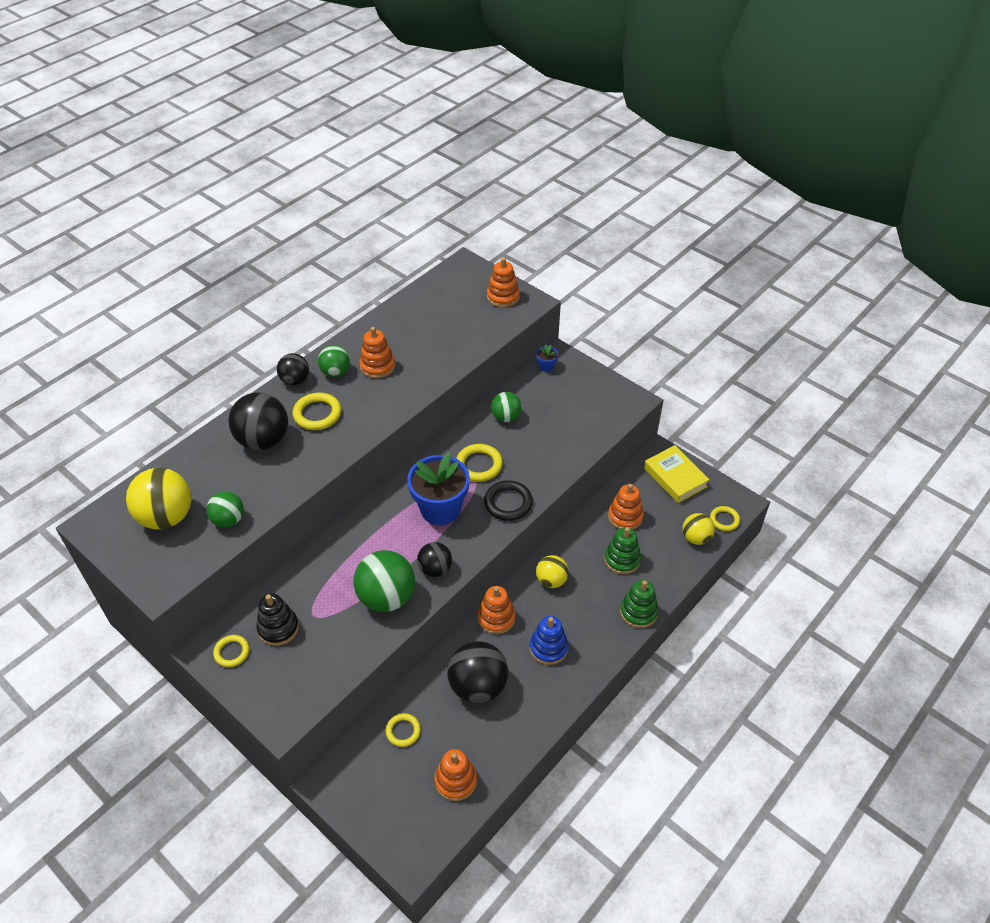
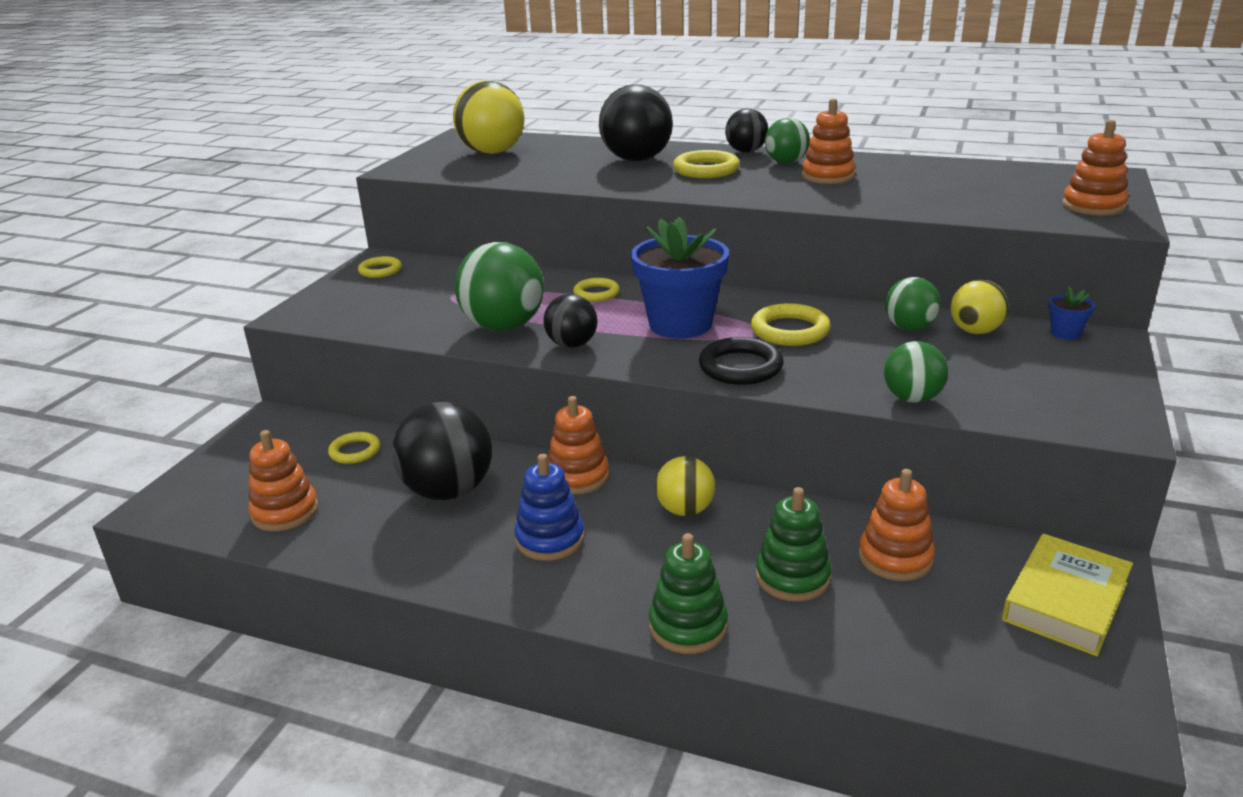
camera: 70 degrees right, 20 degrees down
(228, 520) = (507, 172): green ball -> green ball (912, 398)
(278, 628) = (423, 283): black stacking toy -> none
(696, 538) = (938, 669): yellow ball -> yellow ball (975, 331)
(724, 520) = (1034, 706): yellow ring -> yellow ring (596, 293)

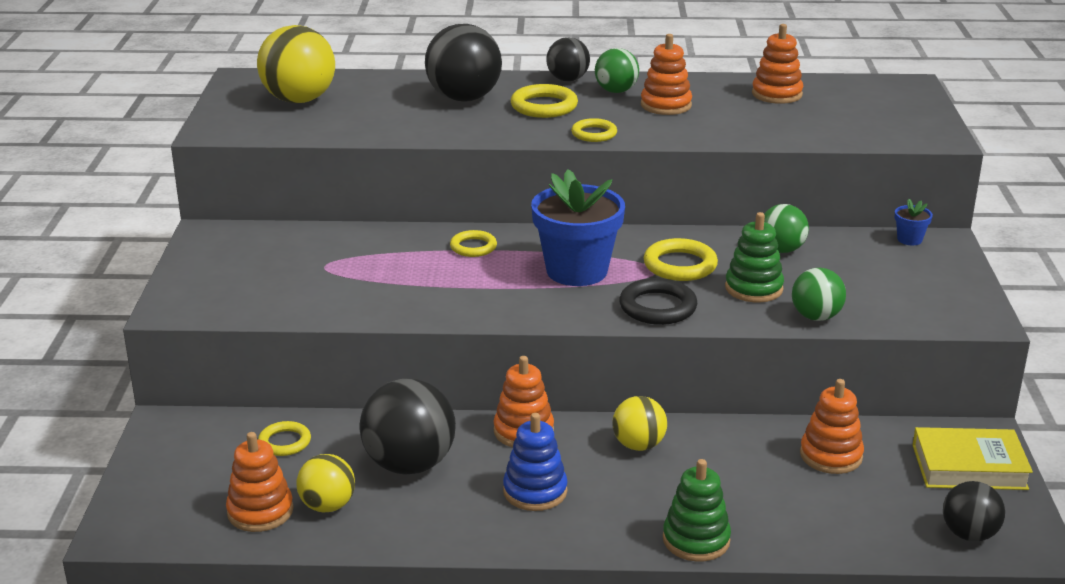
camera: 20 degrees left, 0 degrees up
(380, 270) = (221, 246): yellow ring -> yellow ring (594, 134)
(503, 326) = (407, 294): green ball -> none
(572, 345) = (488, 305): black ball -> black ball (969, 534)
(792, 577) = (758, 486): green stacking toy -> green stacking toy (753, 288)
(975, 331) = (837, 246): yellow ball -> yellow ball (327, 506)
(1065, 601) = (969, 467): yellow book -> yellow book turned 75 degrees clockwise
(1093, 206) = (910, 121): orange stacking toy -> orange stacking toy (776, 94)

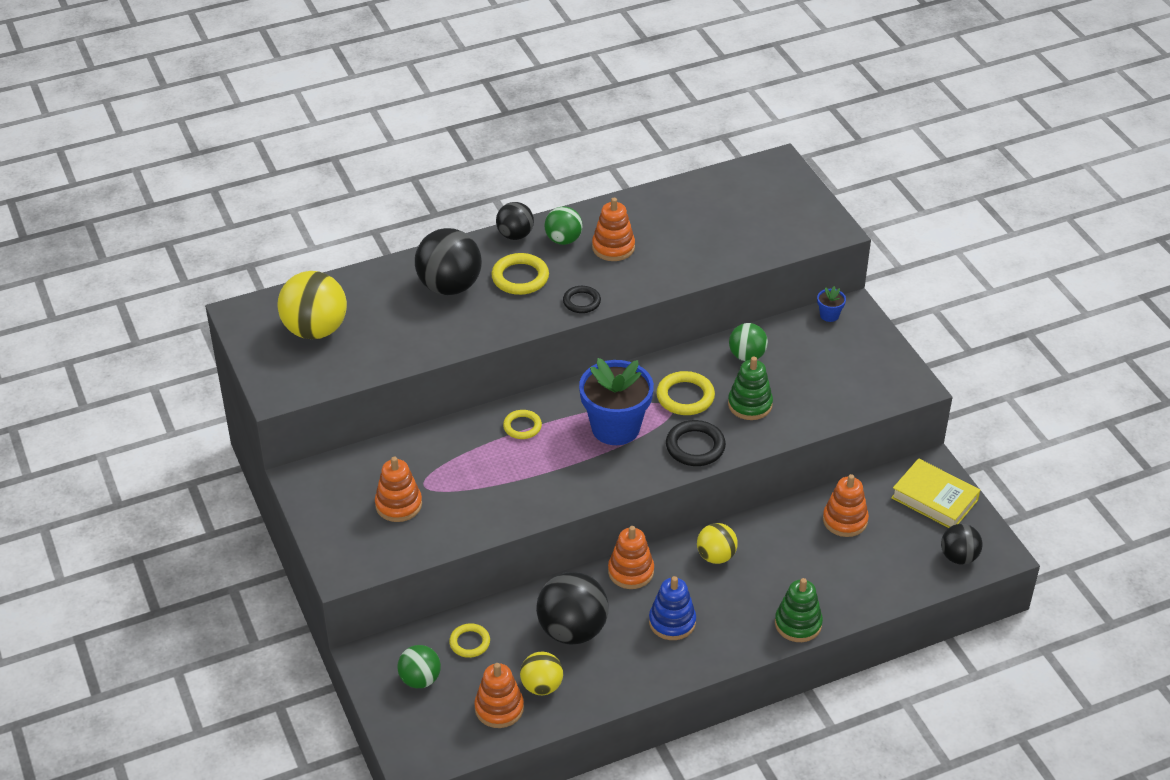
camera: 25 degrees left, 15 degrees up
(594, 134) = (581, 302): yellow ring -> black ring
(776, 94) = (688, 207): orange stacking toy -> orange stacking toy (398, 505)
(816, 317) = (806, 420): green ball -> green ball (420, 679)
(969, 467) = (934, 499): yellow book -> yellow book turned 60 degrees clockwise

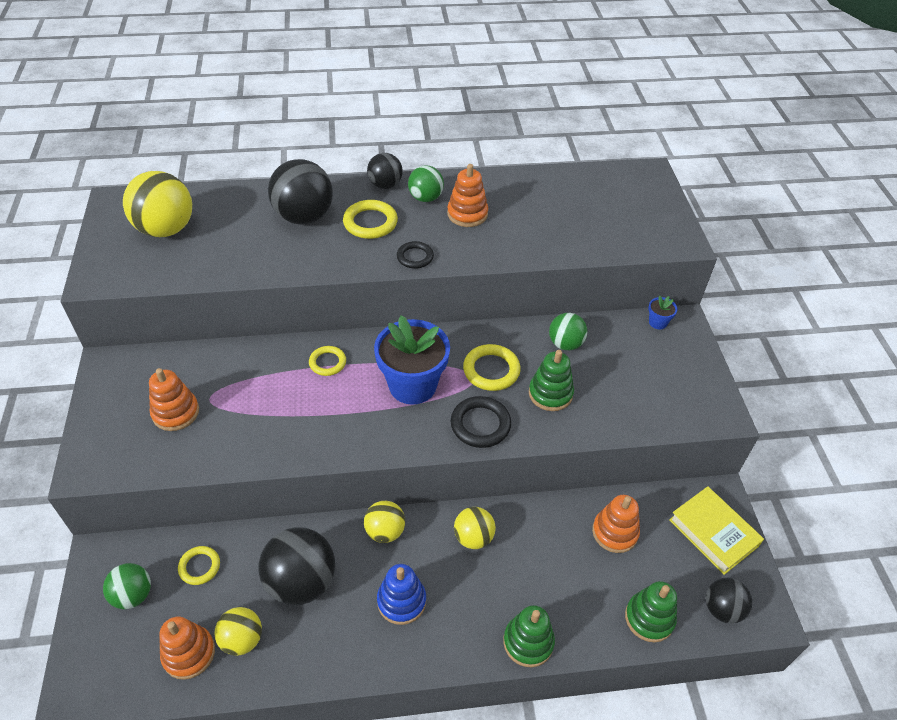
camera: 15 degrees right, 5 degrees up
(631, 571) = (385, 531): orange stacking toy -> yellow ball
(897, 580) = (649, 618): none -> green stacking toy

